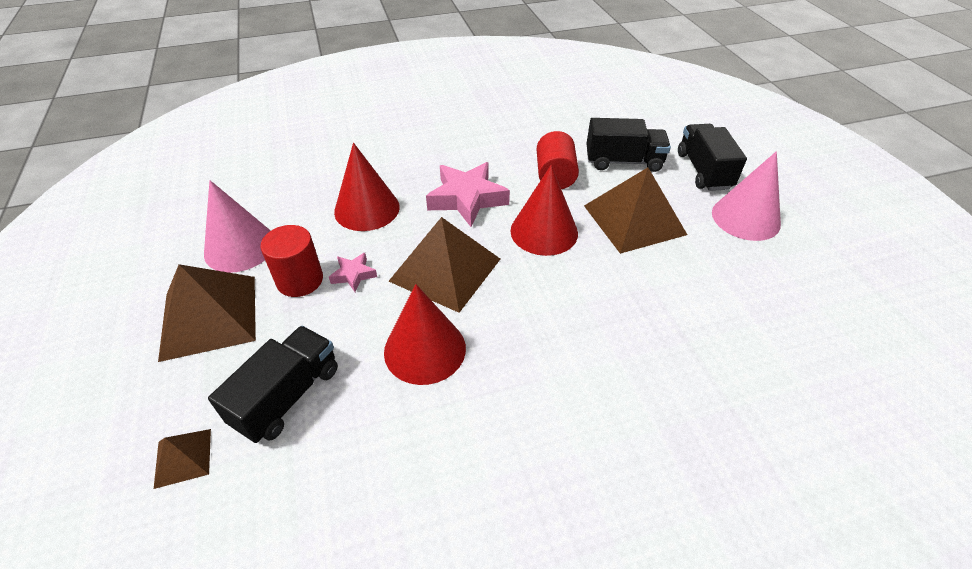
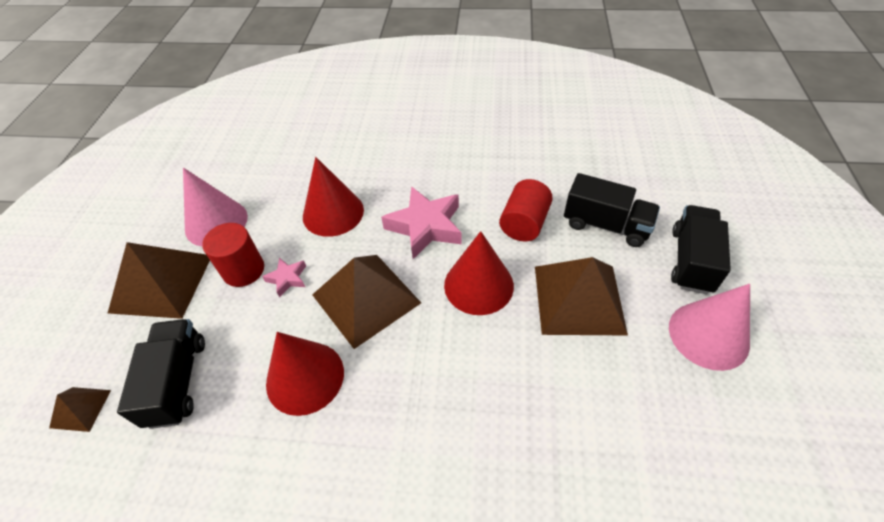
camera: 25 degrees right, 5 degrees up
(287, 396) = (177, 381): black truck -> black truck turned 60 degrees counterclockwise

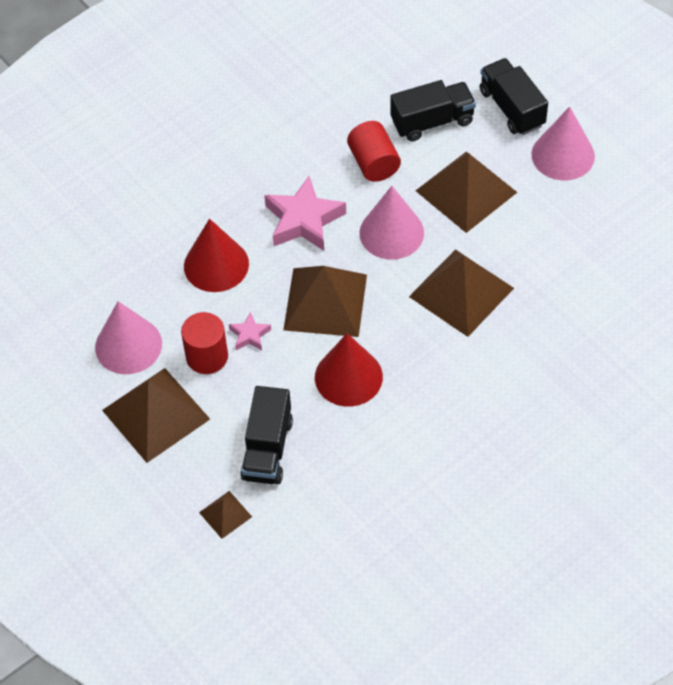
camera: 45 degrees left, 5 degrees up
(177, 381) = (267, 449): black truck -> black truck turned 120 degrees counterclockwise
(478, 285) = (391, 232): red cone -> pink cone
(480, 386) = (461, 292): none -> brown pyramid

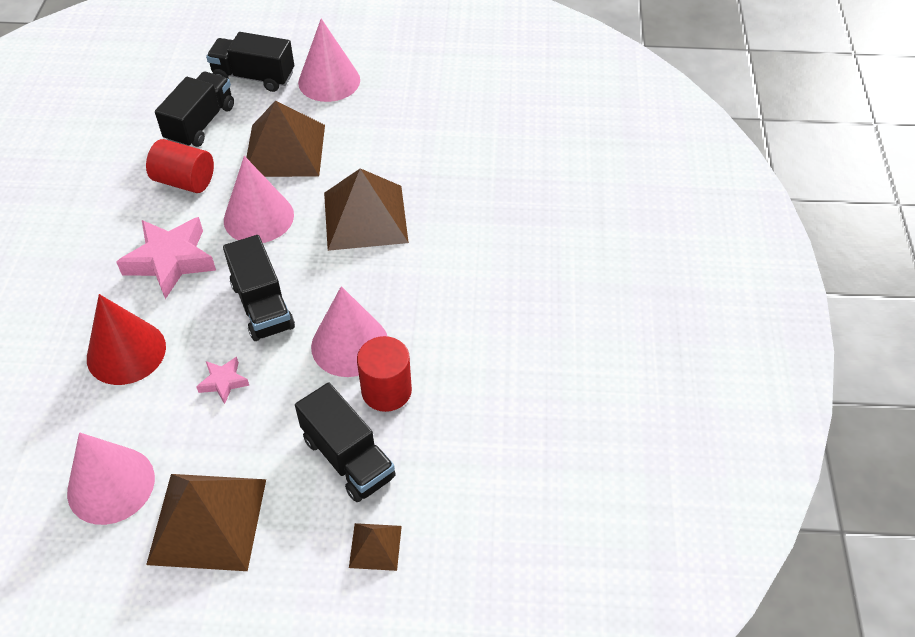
camera: 50 degrees left, 5 degrees down
(207, 356) = (202, 431): red cylinder -> red cylinder (386, 391)
(325, 302) = (262, 305): brown pyramid -> black truck
(348, 377) = (350, 344): red cone -> pink cone

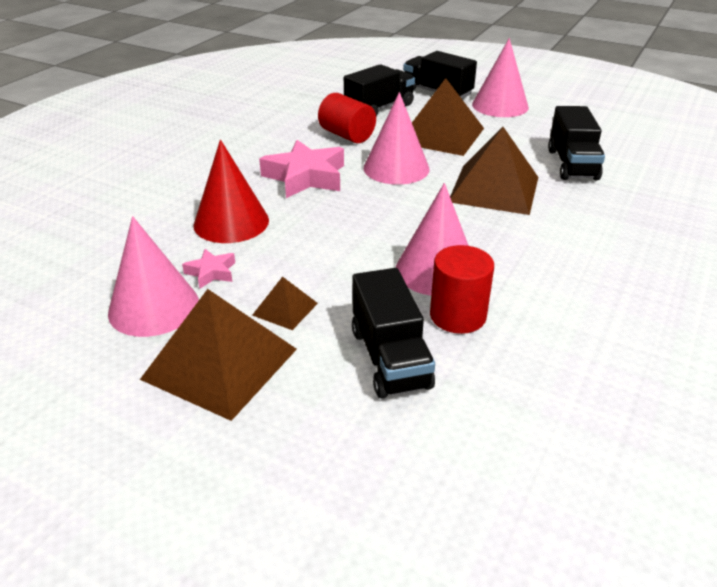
camera: 25 degrees right, 15 degrees down
(223, 382) = (301, 264): pink star -> pink star (211, 272)
(262, 305) = (367, 223): black truck -> black truck (572, 164)
(375, 546) = (380, 448): brown pyramid -> brown pyramid (285, 309)

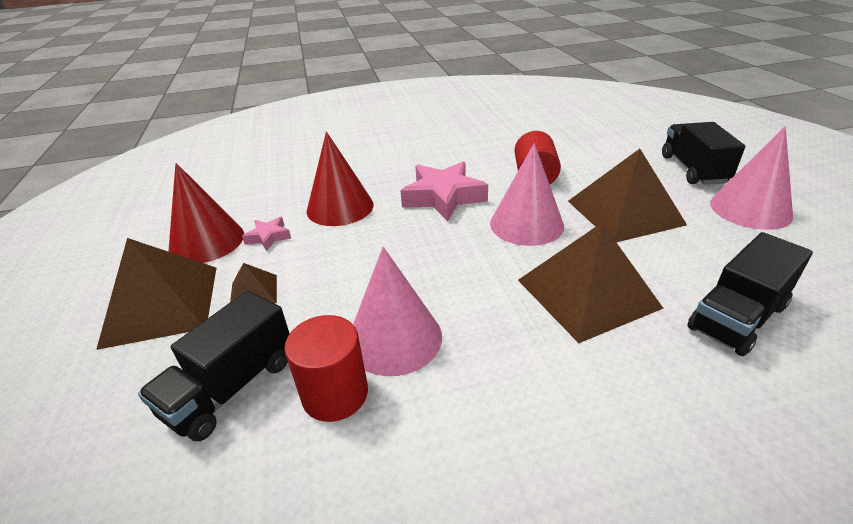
camera: 50 degrees right, 0 degrees up
(154, 307) = (207, 241): pink cone -> red cone
(379, 108) = (605, 163): black truck -> none

